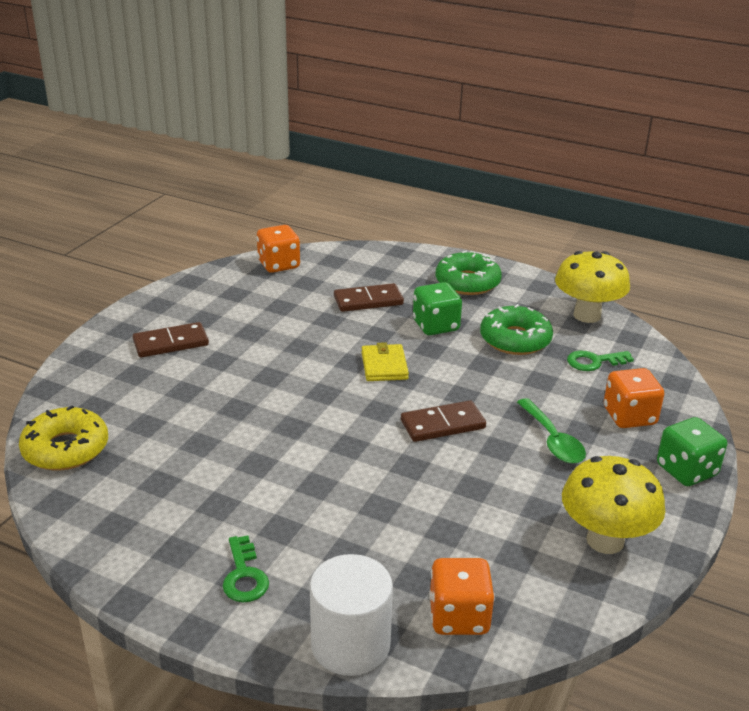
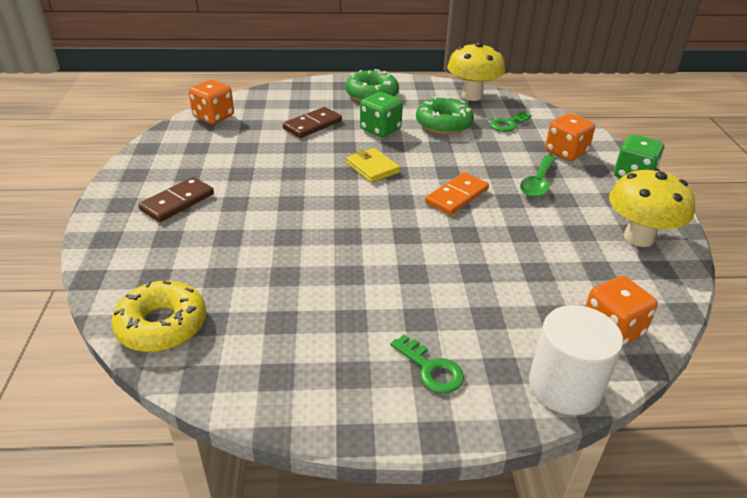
camera: 30 degrees left, 5 degrees up
(442, 424) = (456, 196): brown domino -> orange domino
(553, 440) = (538, 183): green spoon -> green spoon turned 75 degrees clockwise

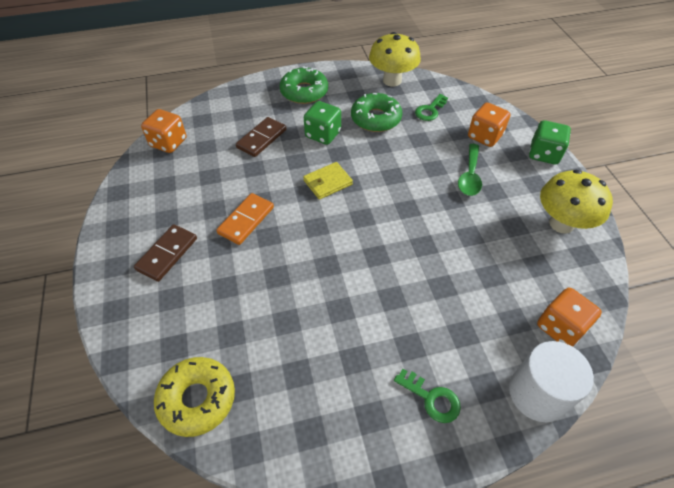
camera: 10 degrees left, 15 degrees up
(372, 168) = (328, 182): yellow wallet -> yellow wallet turned 75 degrees counterclockwise
(456, 196) = (407, 203): orange domino -> orange domino (246, 220)

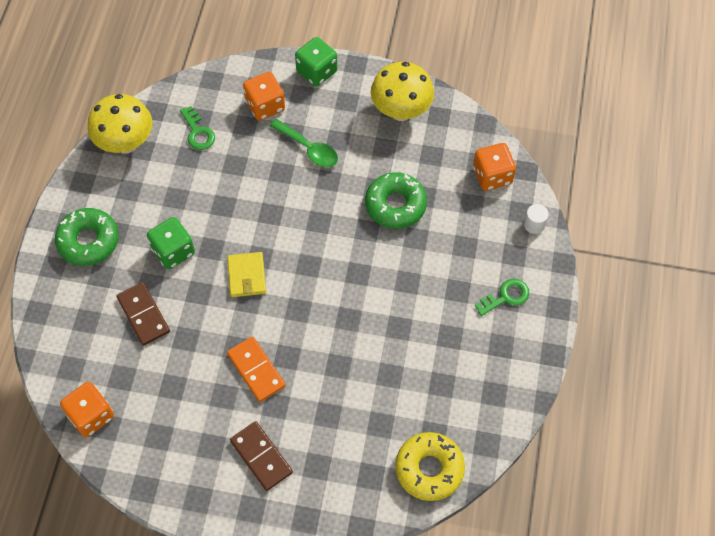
camera: 65 degrees left, 10 degrees up
(376, 119) = (179, 189): green donut -> green donut (395, 205)
(537, 393) = (534, 224): white cylinder -> white cylinder, size x0.46

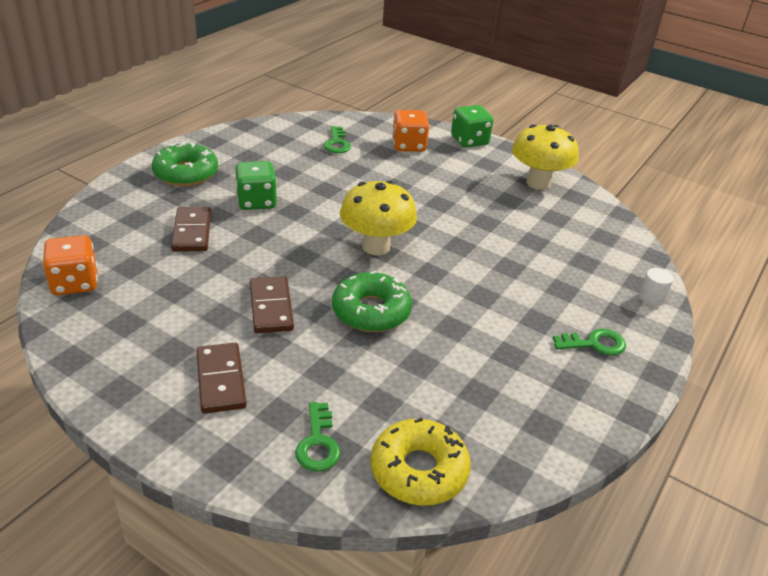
camera: 20 degrees right, 25 degrees down
(126, 143) = (269, 132): yellow mushroom -> yellow mushroom (376, 247)
(247, 276) = (314, 238): yellow wallet -> none
(256, 370) = (271, 307): orange domino -> brown domino
(309, 148) = (433, 180): green spoon -> none
(355, 478) = (318, 443): none -> green key
(395, 205) = (499, 238): green donut -> green donut (371, 311)
(492, 176) = (616, 249): orange dice -> none

